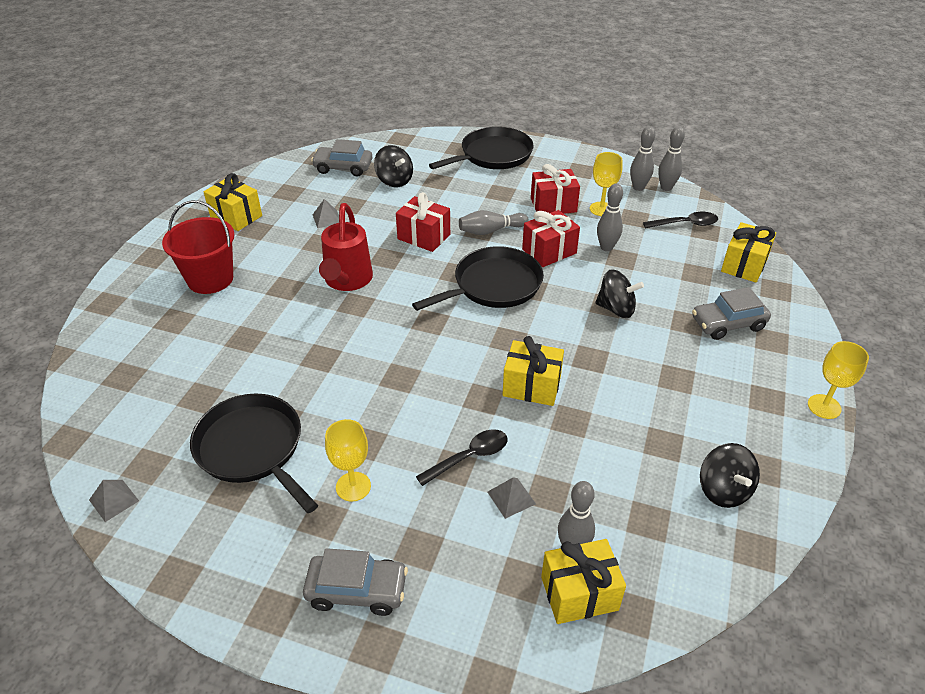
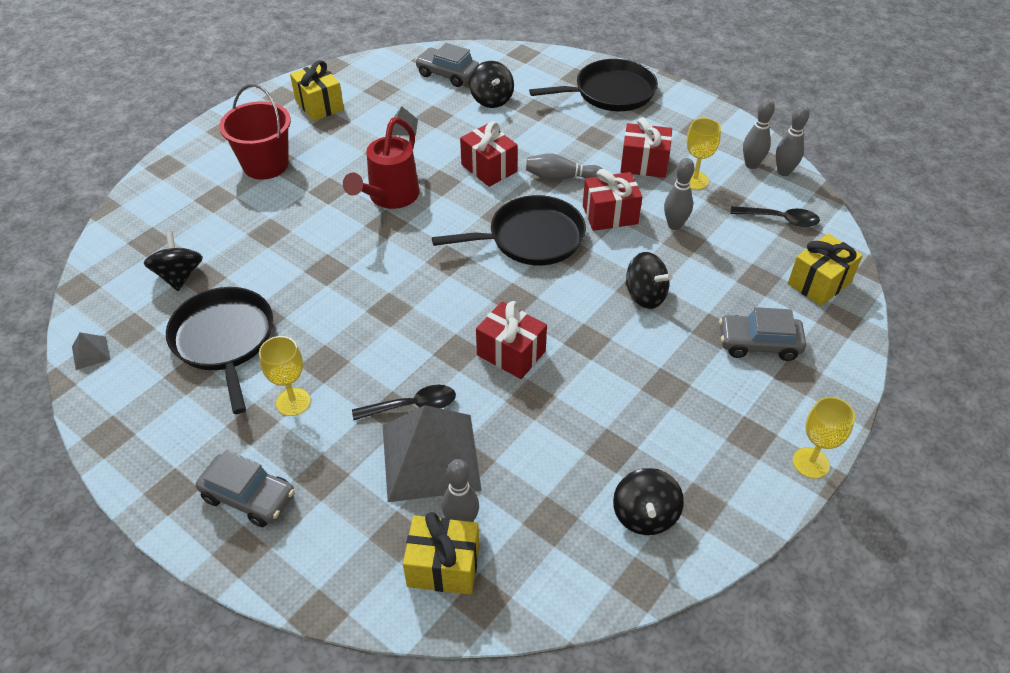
camera: 20 degrees right, 5 degrees up
(173, 401) = (179, 276): none -> black spinning top
(511, 497) = (430, 457): grey pyramid -> grey pyramid, size x2.50
(531, 386) = (511, 353): yellow gift -> red gift

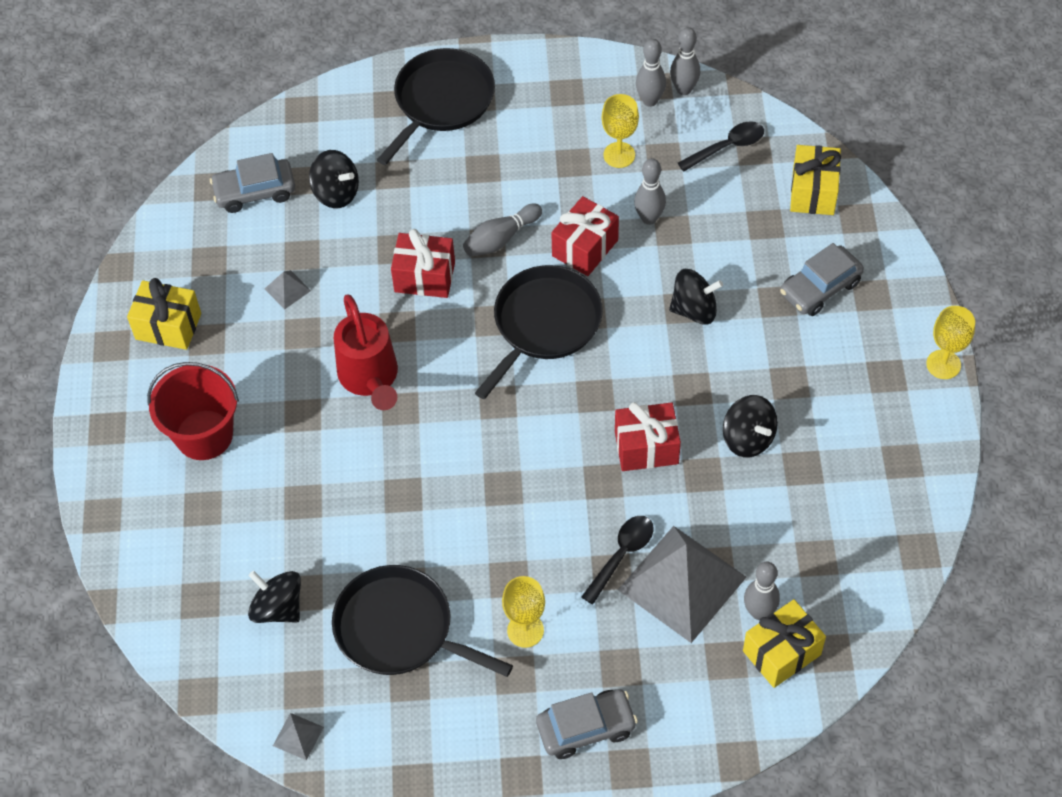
camera: 40 degrees left, 10 degrees up
(644, 164) = (558, 168): red gift -> none
(645, 515) = (874, 499): black spinning top -> black spinning top (748, 438)

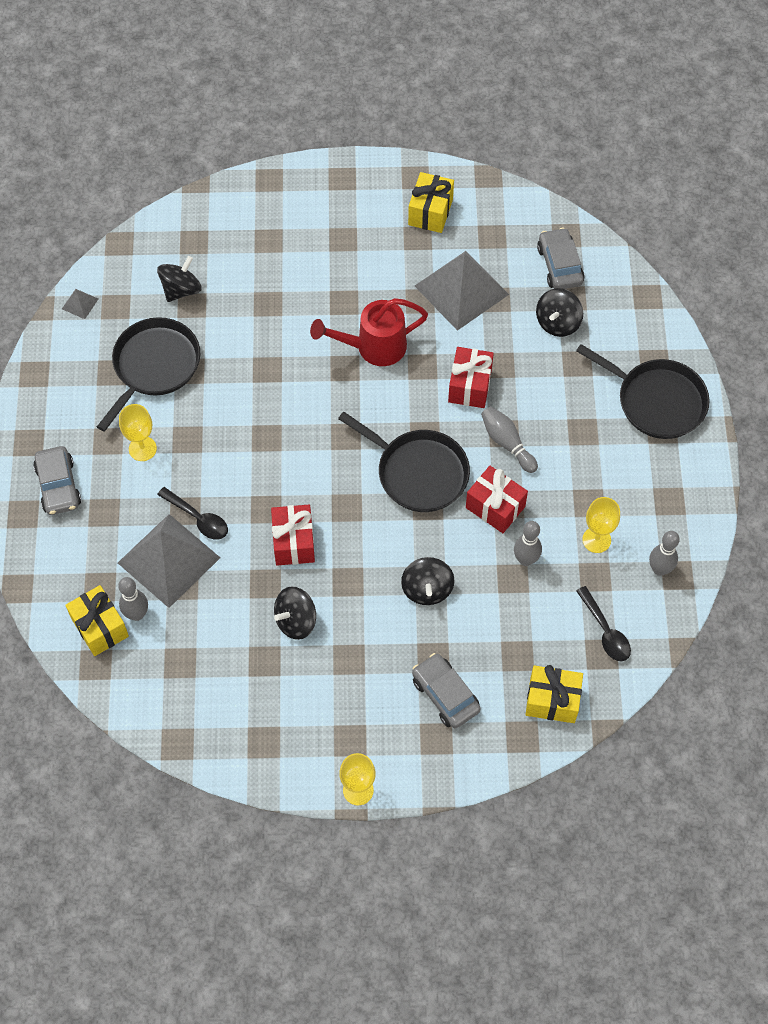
camera: 90 degrees right, 5 degrees up
(204, 435) = (331, 239): red bucket -> none
(287, 289) = (461, 290): grey pyramid -> grey pyramid, size x2.50
(684, 89) = (673, 599): grey bowling pin -> none

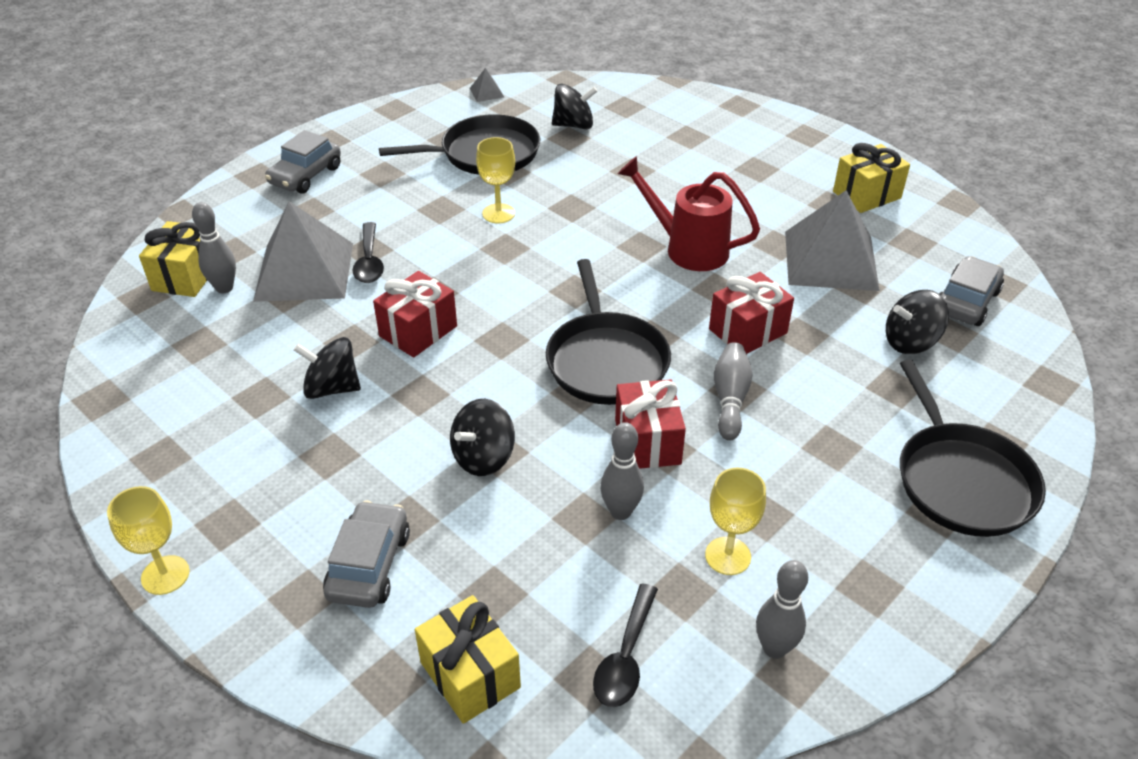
camera: 45 degrees right, 20 degrees down
(142, 448) = (398, 193): yellow goblet -> yellow goblet (498, 213)

